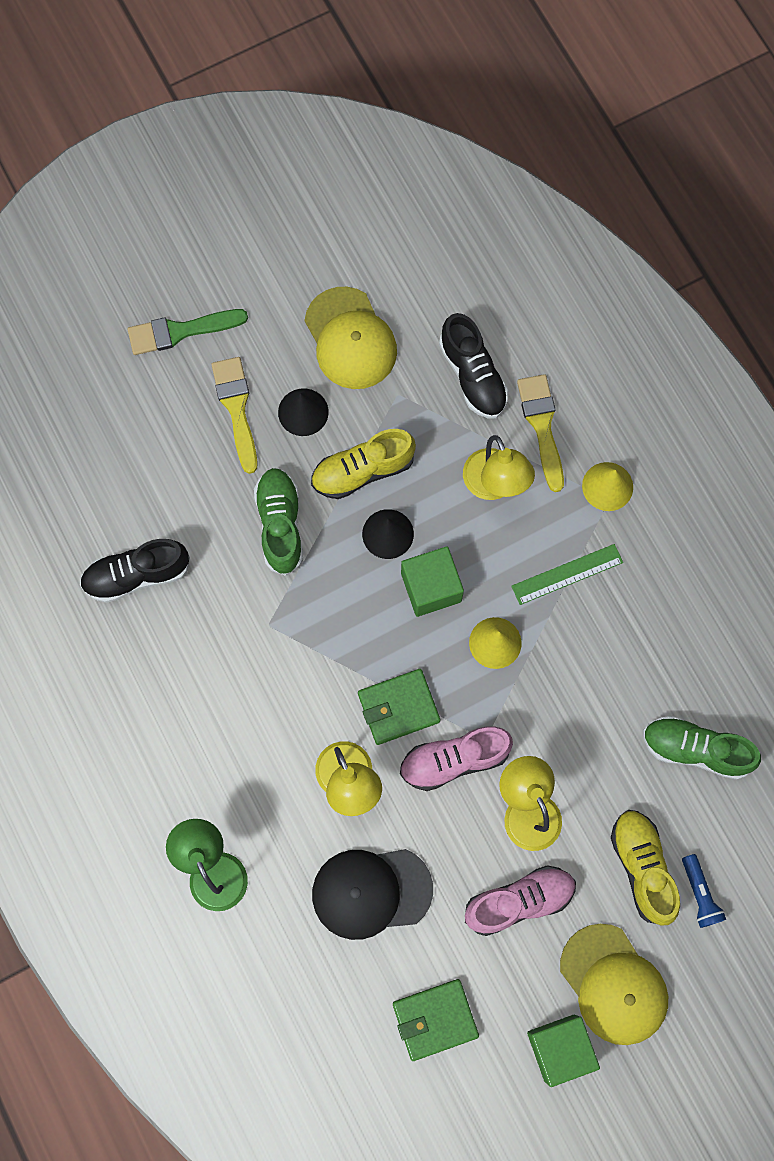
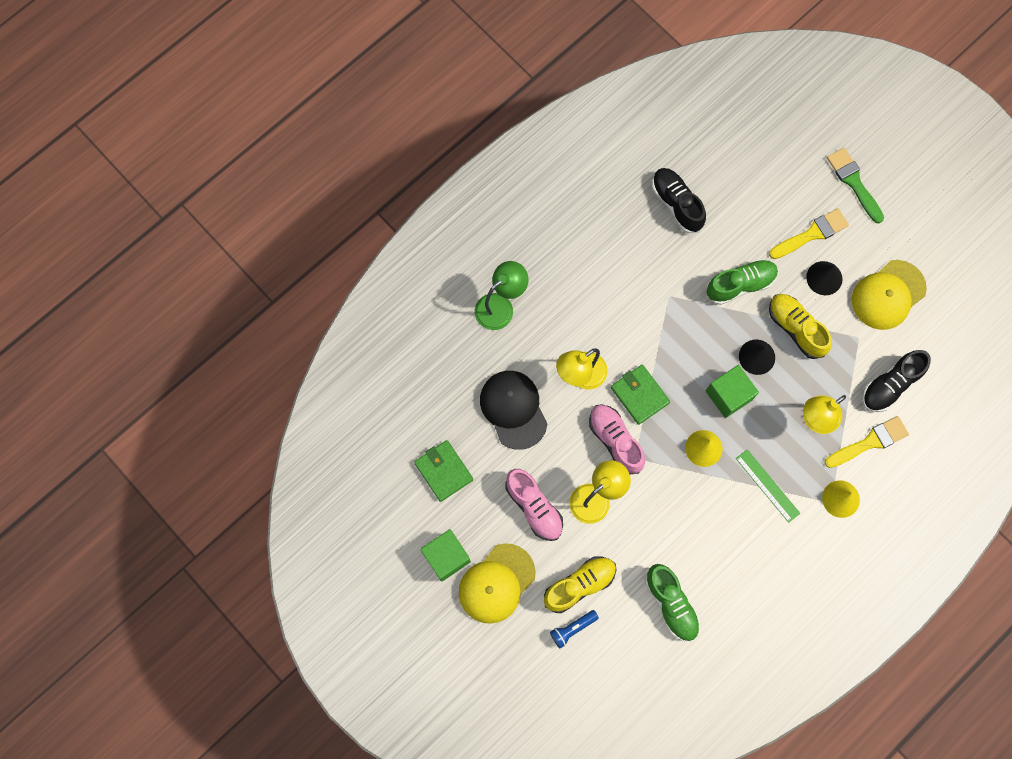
camera: 75 degrees right, 0 degrees up
(695, 749) = (671, 604): green shoe -> green shoe turned 150 degrees clockwise

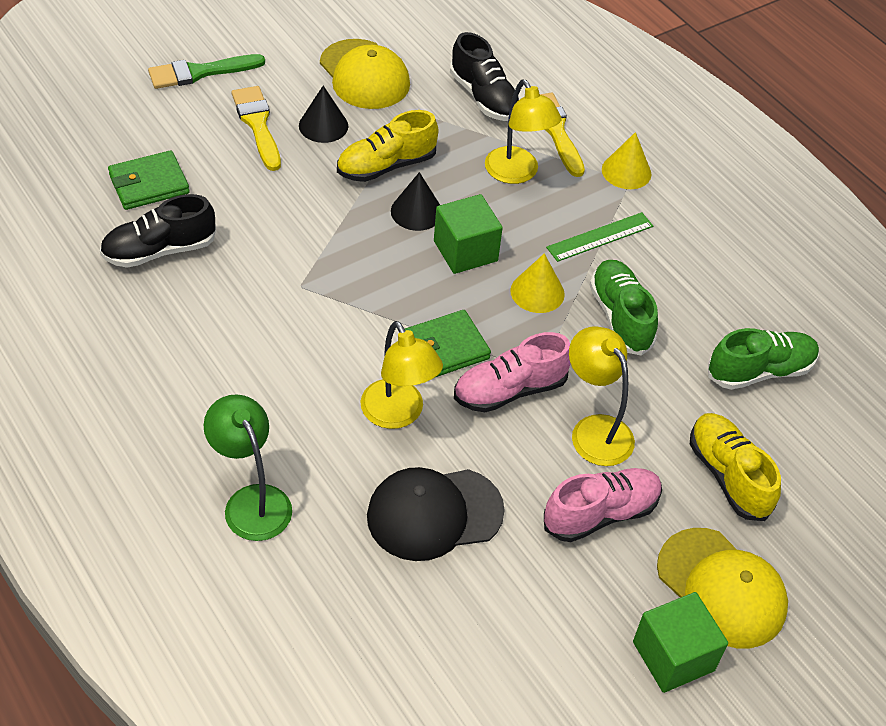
camera: 85 degrees left, 25 degrees down
(443, 471) = (523, 635): green wallet -> green wallet (149, 184)
(572, 629) = (795, 497): blue flashlight -> none
(740, 285) = (307, 208): green shoe -> green shoe (620, 317)

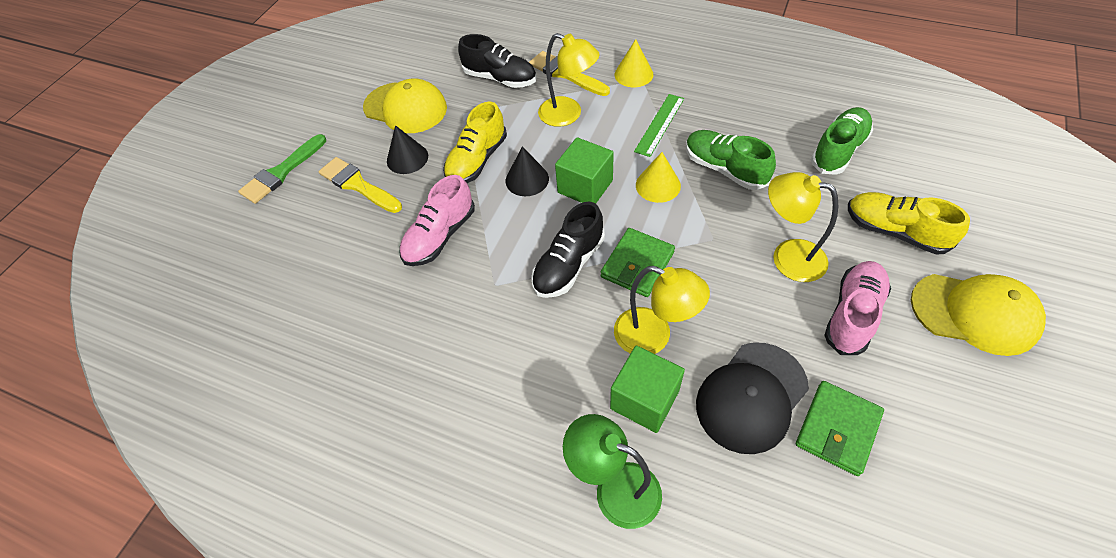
camera: 25 degrees left, 5 degrees up
(149, 184) = (310, 279): green wallet -> green wallet (837, 429)
(160, 250) = (362, 326): black shoe -> black shoe (568, 265)
(510, 390) = (708, 266): pink shoe -> pink shoe (440, 236)
(673, 656) = (1002, 387): green cube -> green cube (644, 399)

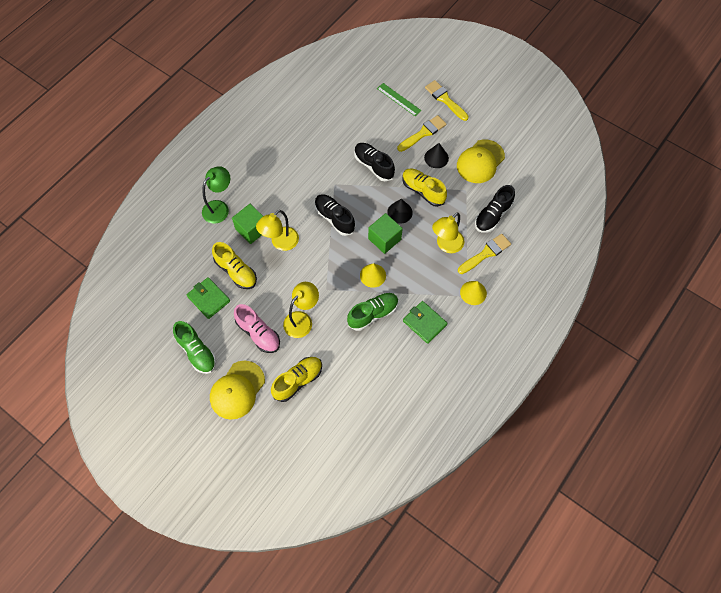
camera: 100 degrees right, 10 degrees up
(281, 172) = (445, 99): green brush -> yellow brush
(440, 236) = (373, 166): pink shoe -> black shoe
(637, 264) = (323, 248): green wallet -> green wallet (424, 323)
(659, 124) = (421, 292): green ruler -> green ruler (398, 99)
(751, 397) = (236, 271): black cap -> yellow shoe
(838, 150) = (366, 382): green shoe -> green shoe (197, 352)

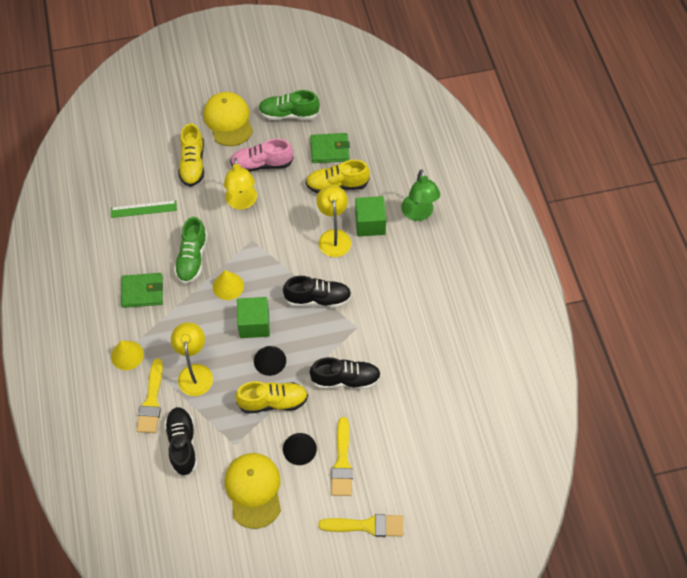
camera: 130 degrees right, 5 degrees down
(398, 99) = (410, 474): green ruler -> green ruler (143, 209)

